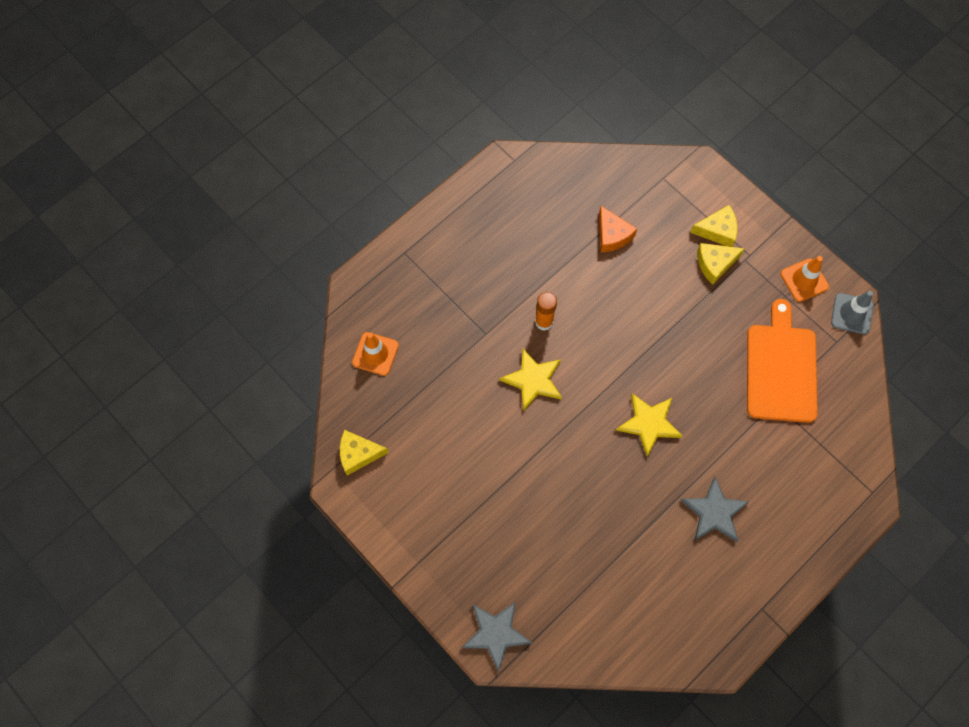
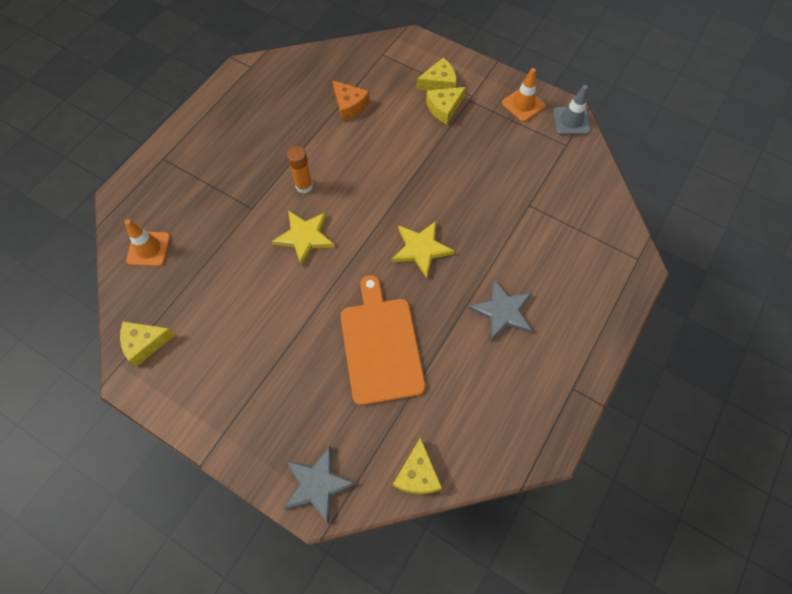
camera: 15 degrees left, 5 degrees down
(590, 650) = (417, 474): none -> yellow cheese
(781, 369) = (525, 177): orange cutting board -> orange cutting board (381, 345)

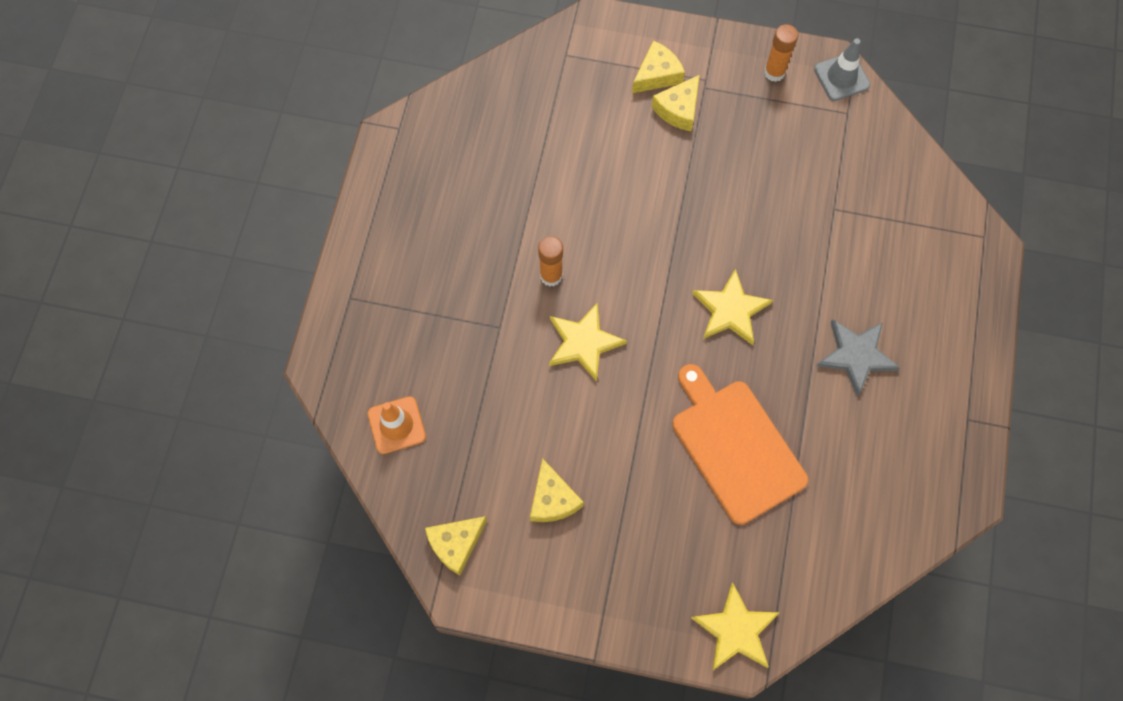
camera: 20 degrees left, 5 degrees up
(317, 484) = (735, 630): grey star -> yellow star
(349, 105) = (556, 144): orange cheese -> none
(417, 474) = (839, 578): yellow cheese -> yellow cheese (552, 499)
(523, 104) = (774, 72): orange traffic cone -> orange glue stick

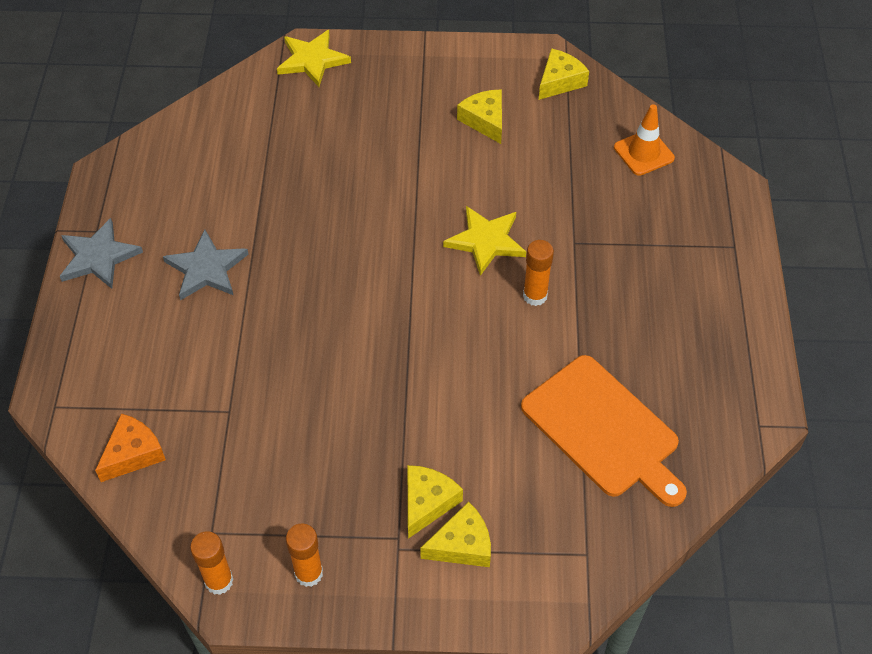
camera: 170 degrees right, 15 degrees down
(657, 75) = (462, 545): yellow cheese -> yellow cheese turned 150 degrees counterclockwise
(730, 310) = (340, 291): yellow star -> none
(735, 446) = (324, 179): orange cutting board -> orange cutting board (603, 429)
(841, 77) = (219, 581): grey traffic cone -> orange glue stick
(913, 184) = (133, 453): none -> orange cheese
(962, 387) = (98, 257): none -> grey star

